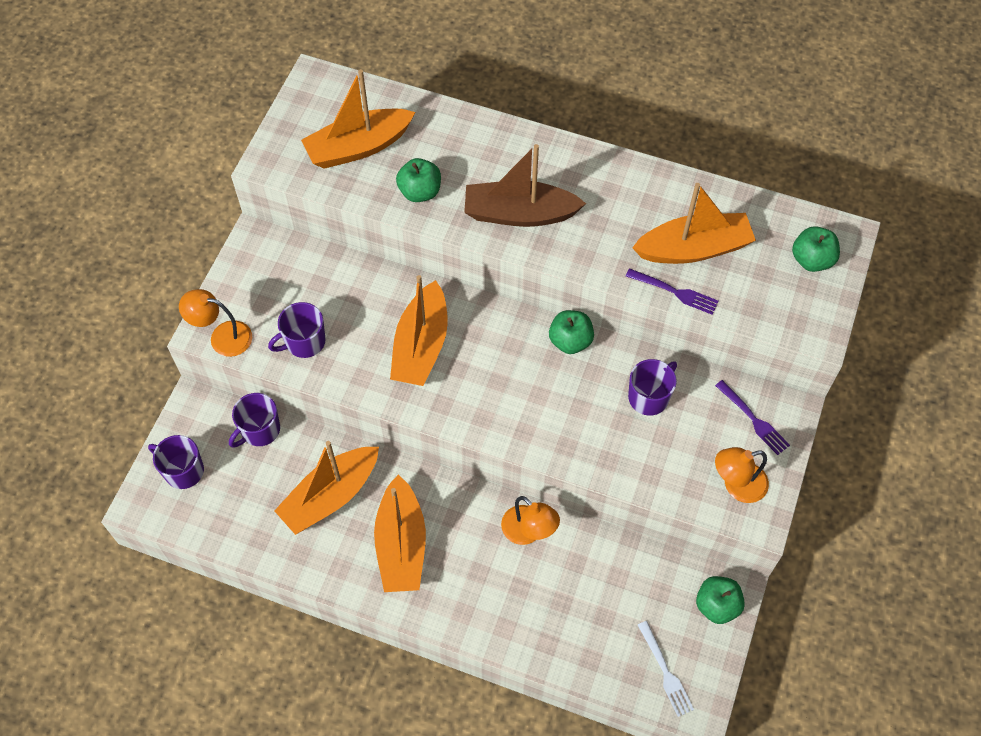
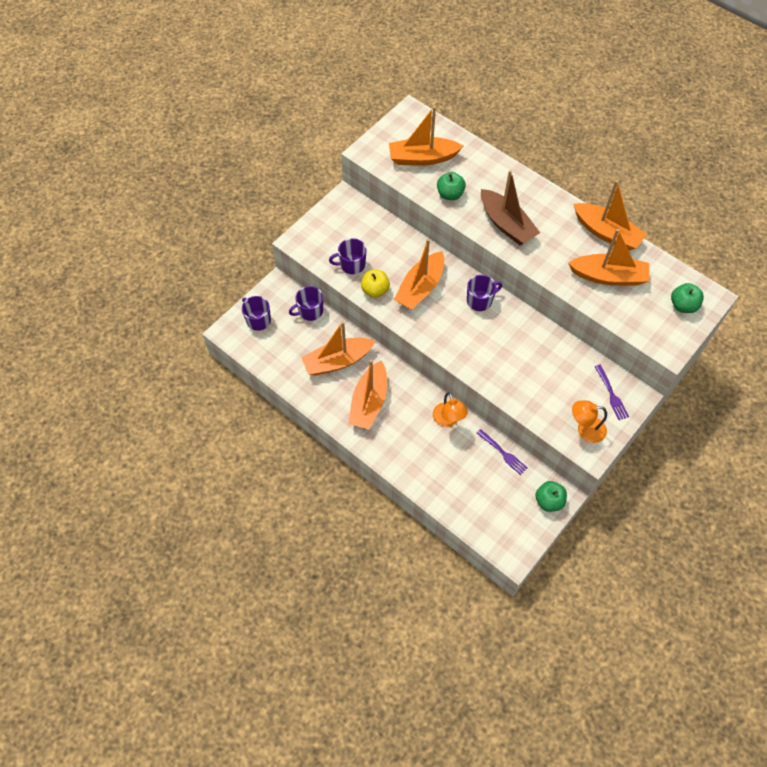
camera: 20 degrees right, 0 degrees up
(222, 337) = (305, 247): orange lamp -> none
(354, 371) = (375, 290): none -> yellow apple
(519, 214) = (506, 224): brown boat -> brown boat turned 150 degrees counterclockwise
(570, 341) = (513, 313): green apple -> none
(649, 397) = (550, 360): purple mug -> purple mug (480, 300)
(665, 671) = (501, 528): white fork -> none
(667, 183) = (606, 233): none -> orange boat
(675, 292) = (586, 298): purple fork -> purple fork (503, 453)

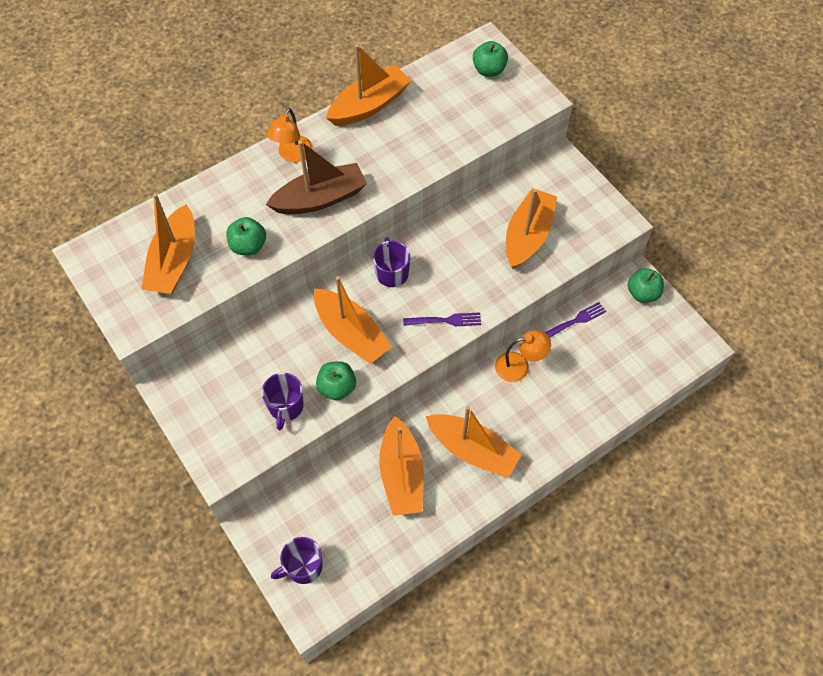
camera: 75 degrees left, 0 degrees up
(310, 311) = (312, 492): purple mug -> none
(375, 290) = (337, 387): yellow apple -> green apple
(585, 429) = (591, 219): orange lamp -> orange lamp (292, 155)
(608, 276) = (430, 122): orange boat -> orange boat (527, 235)
(611, 394) = (553, 182): purple fork -> purple fork (445, 320)

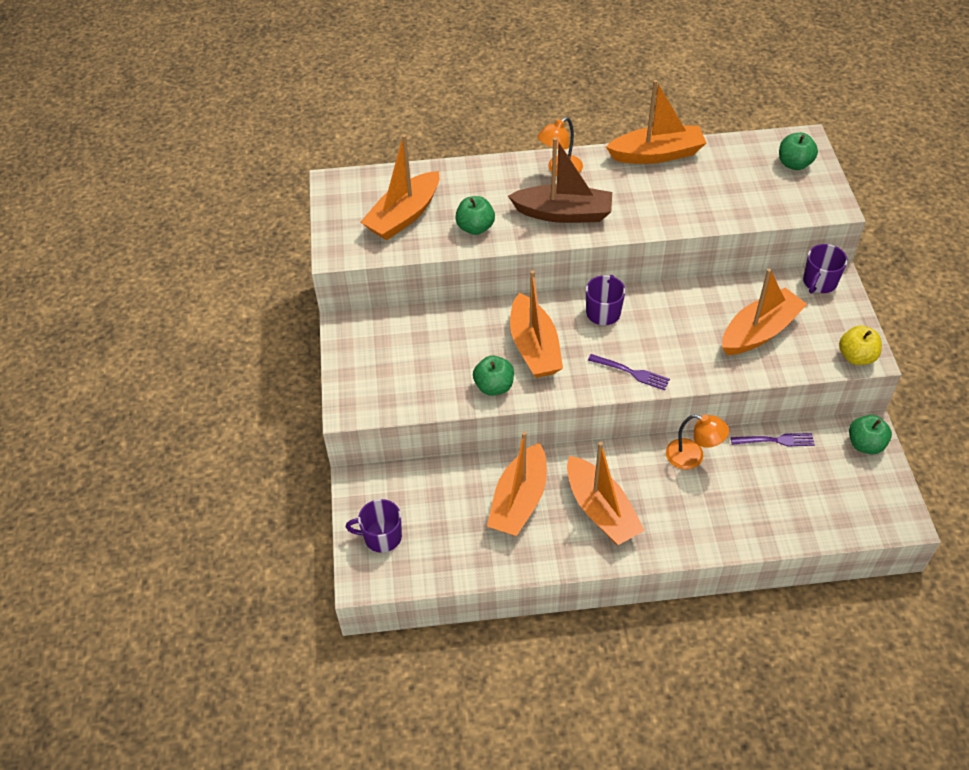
camera: 30 degrees right, 10 degrees down
(286, 406) = (438, 383): purple mug -> purple mug (819, 282)
(613, 226) = (856, 357): none -> yellow apple

